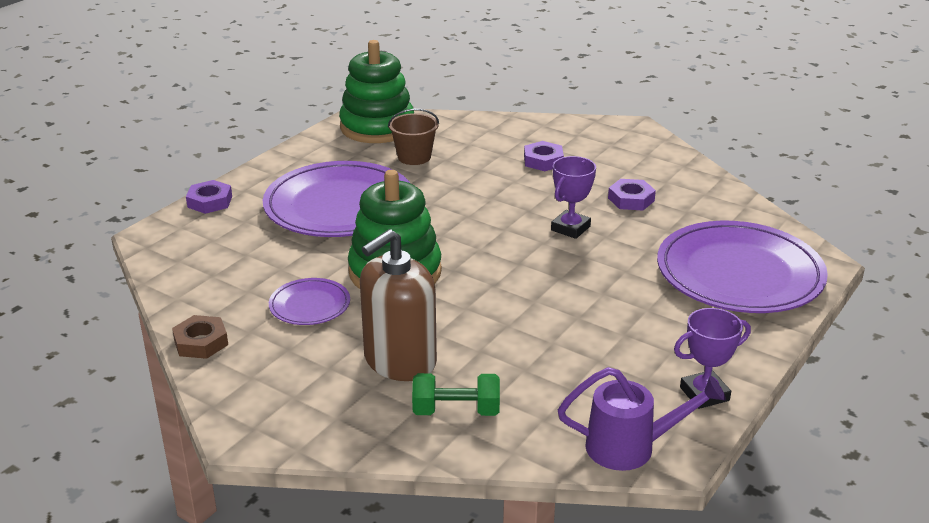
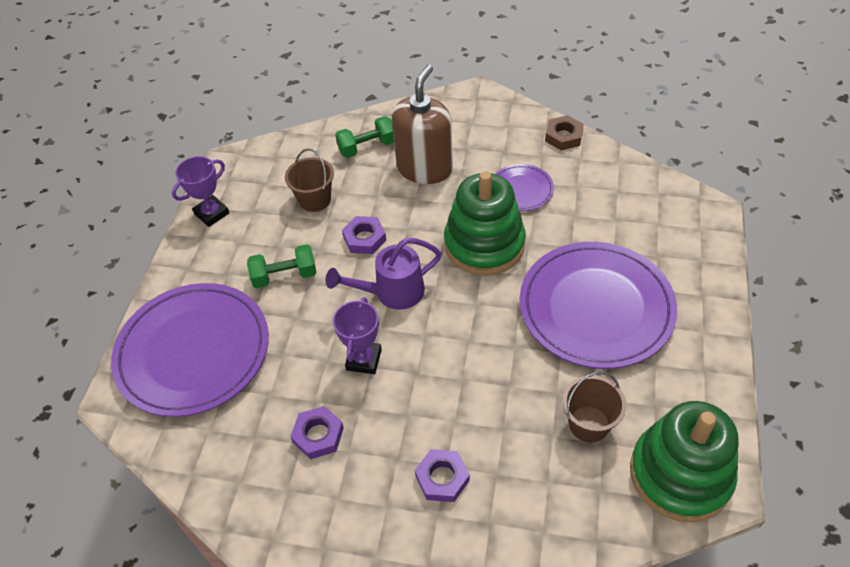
camera: 160 degrees right, 20 degrees up
(210, 202) = (713, 268): purple nut -> purple nut (364, 238)
(560, 369) = (315, 200): none -> brown bucket
(625, 305) = (285, 276): none -> green dumbbell
(630, 447) = (253, 160): purple watering can -> purple watering can (392, 292)

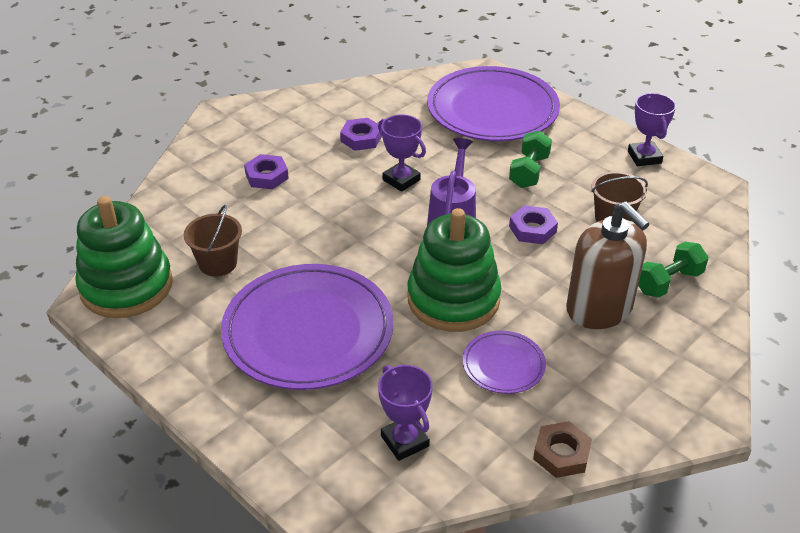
camera: 120 degrees right, 10 degrees down
(367, 147) = (668, 282): green dumbbell -> green dumbbell turned 45 degrees clockwise
(628, 203) = (405, 441): none -> purple trophy

